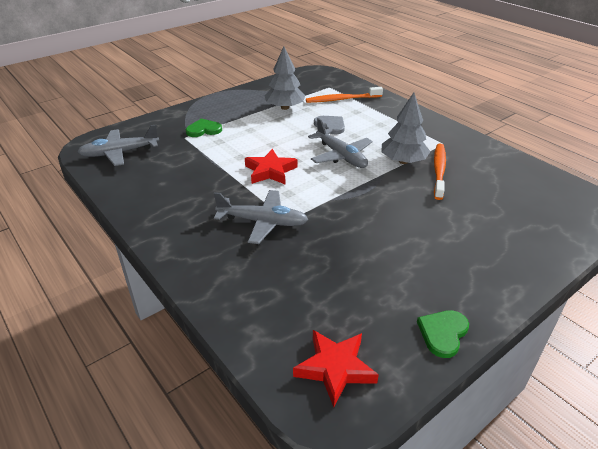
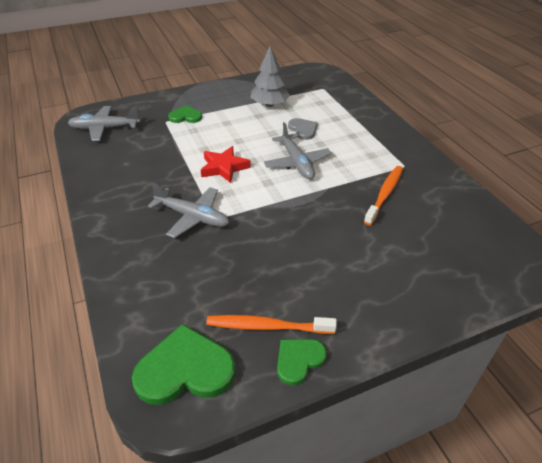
camera: 15 degrees right, 5 degrees up
(335, 368) = (185, 369): red star -> green heart
(342, 99) = (329, 103): orange toothbrush -> orange toothbrush (268, 326)
(403, 161) = (354, 178): grey tree -> none

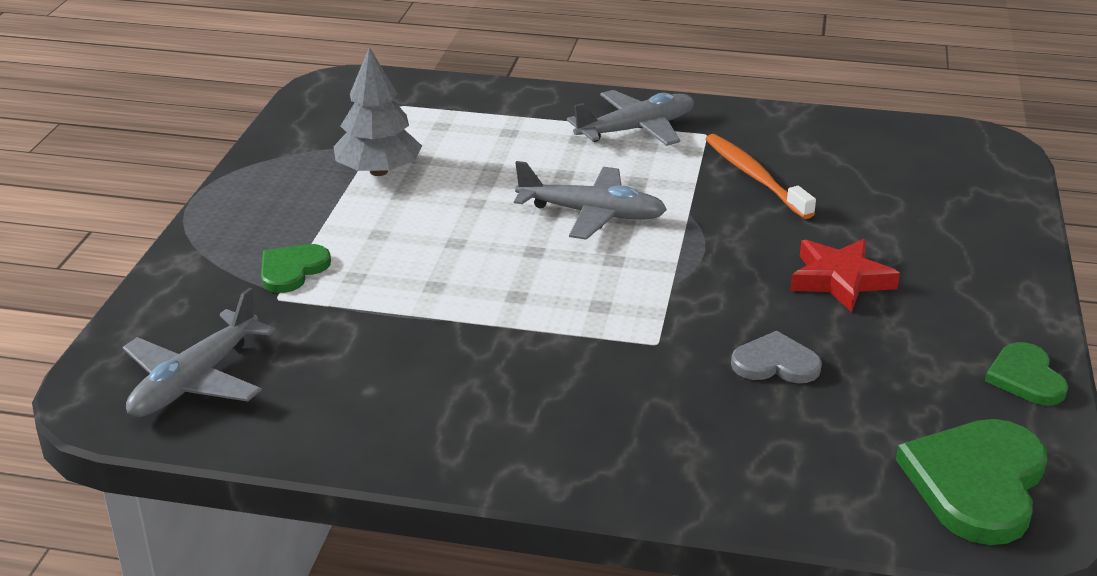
camera: 55 degrees left, 10 degrees down
(192, 217) = (627, 365): grey plane -> grey plane (635, 129)
(224, 167) = (521, 286): red star -> red star (840, 280)
(268, 326) = (946, 380): orange toothbrush -> none
(303, 130) = (504, 172): grey heart -> grey heart (775, 363)

